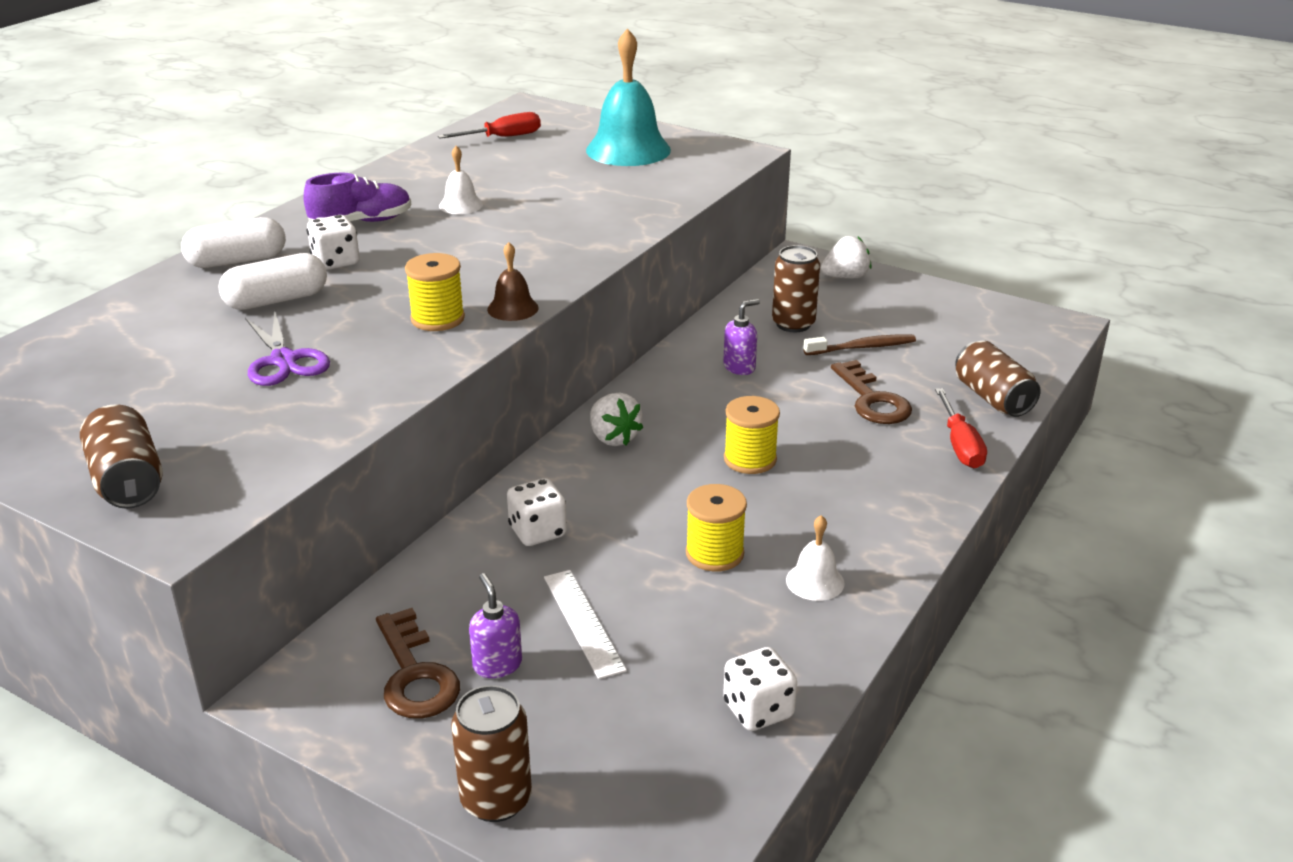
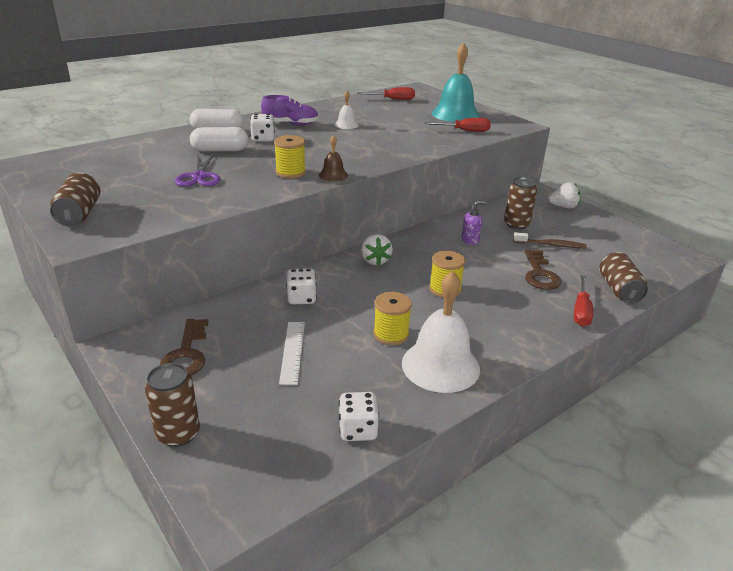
camera: 20 degrees right, 0 degrees up
(497, 665) = (231, 361): purple soap dispenser -> none
(665, 180) = (465, 131): none -> red screwdriver
(815, 581) = (440, 365): white bell -> white bell, size x2.12

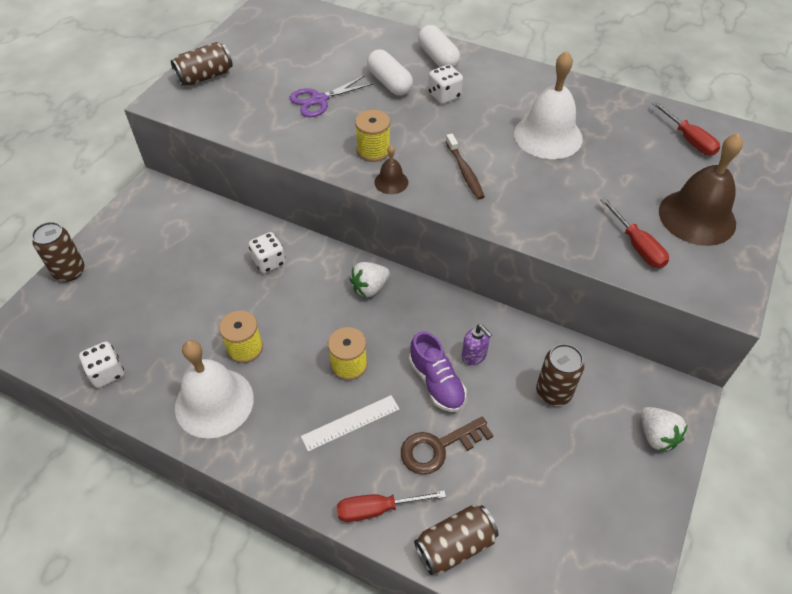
camera: 65 degrees right, 20 degrees up
(186, 354) = (157, 230): brown key -> none
(290, 124) = (506, 95): purple shoe -> purple shoe (436, 382)
(292, 351) = (188, 290): white ruler -> white ruler (350, 422)
(346, 125) = (548, 136): white bell -> white bell, size x2.12
(455, 114) = (697, 217): turquoise bell -> brown bell
(551, 245) = (524, 444): brown toothbrush -> brown toothbrush (465, 172)

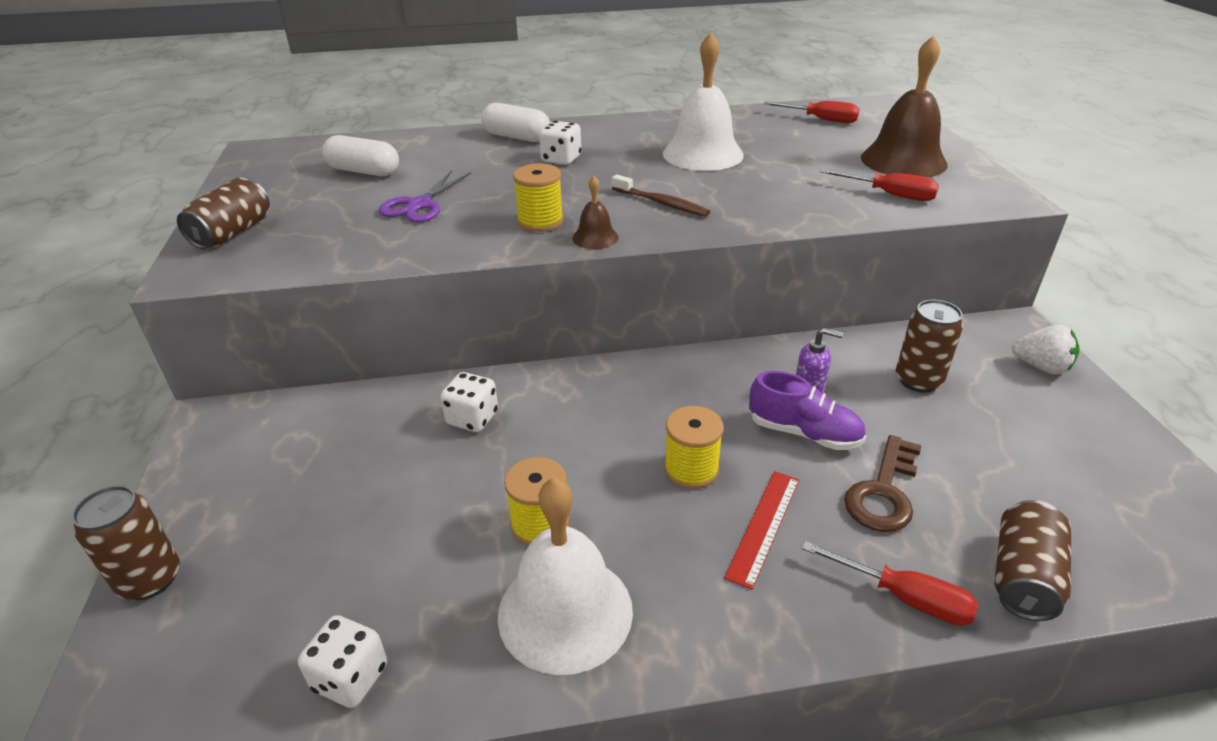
camera: 35 degrees left, 15 degrees down
(350, 422) = (763, 526): white ruler -> red ruler
(370, 288) = (626, 385): white strawberry -> none
(377, 509) = (904, 597): red screwdriver -> red screwdriver turned 105 degrees counterclockwise
(389, 83) = (488, 168): white capsule -> white capsule (364, 171)

